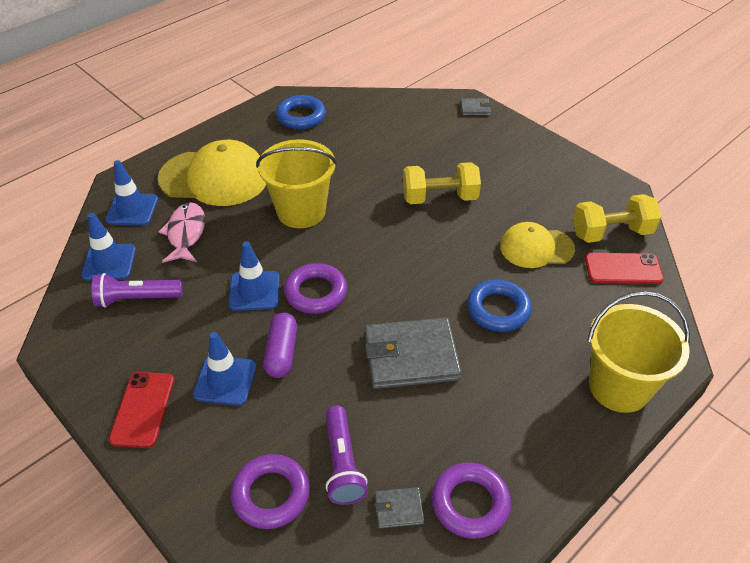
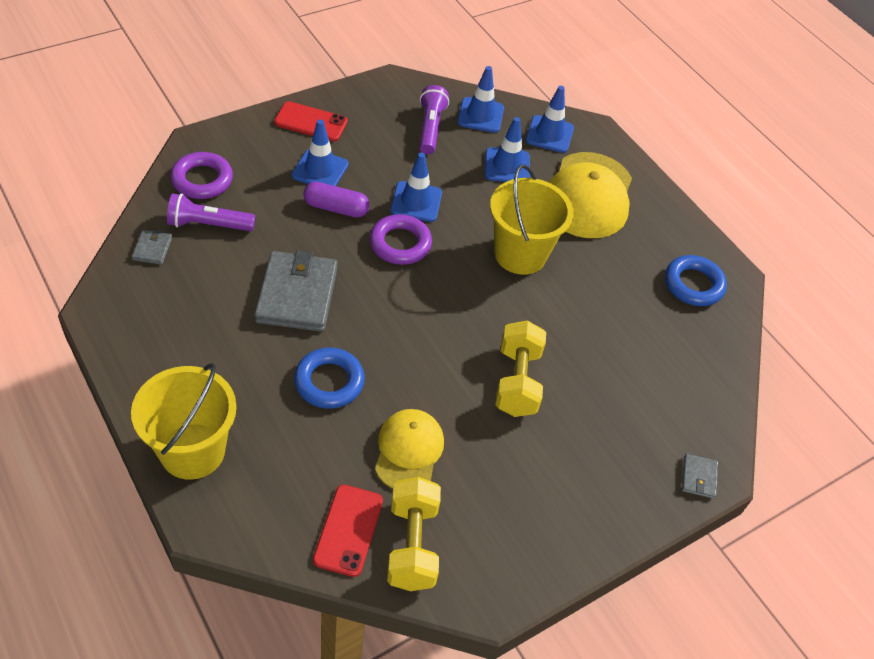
camera: 95 degrees right, 5 degrees up
(186, 233) = (507, 166): pink fish -> blue traffic cone
(470, 503) = (133, 294): purple ring -> none

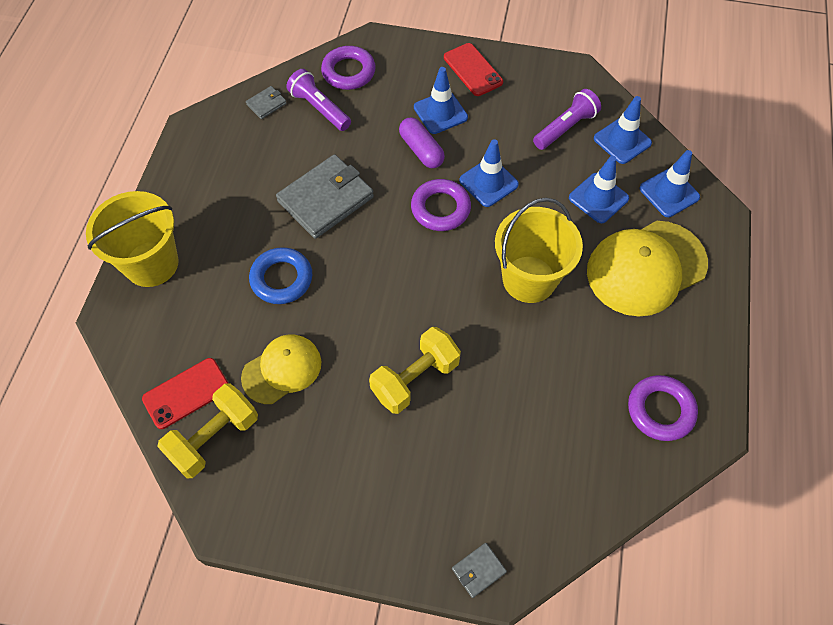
camera: 50 degrees right, 10 degrees up
(693, 284) = (660, 410): blue ring -> purple ring

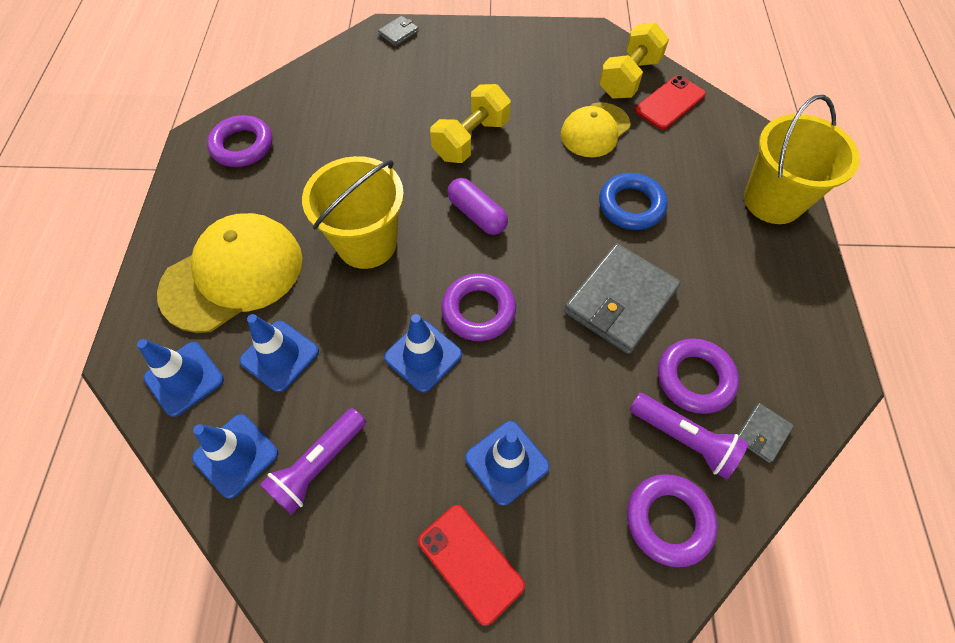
camera: 170 degrees right, 0 degrees up
(294, 140) = (694, 378): none -> purple ring
(421, 150) = (520, 391): purple capsule -> purple capsule (477, 214)

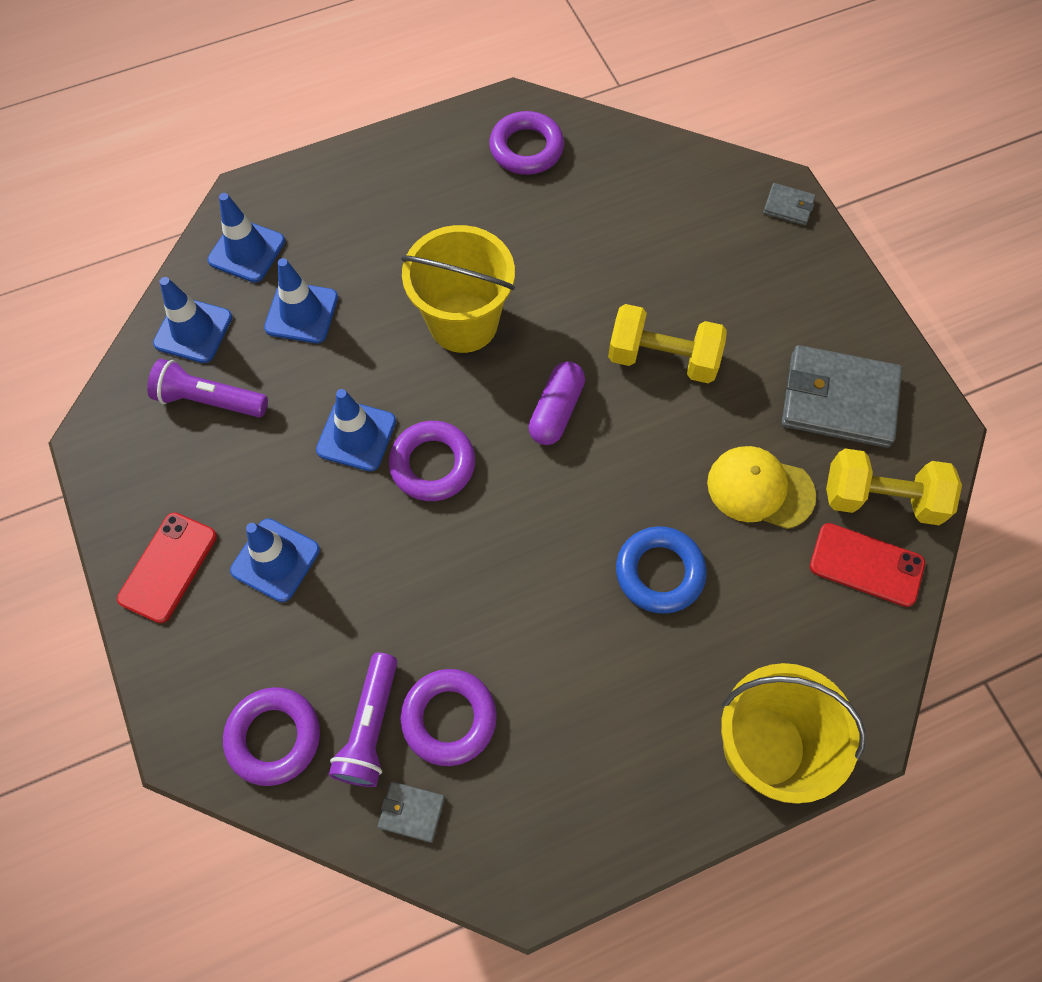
camera: 65 degrees right, 5 degrees up
(233, 275) = (369, 228): yellow cap -> none
(620, 301) = (514, 605): grey wallet -> grey wallet (839, 400)

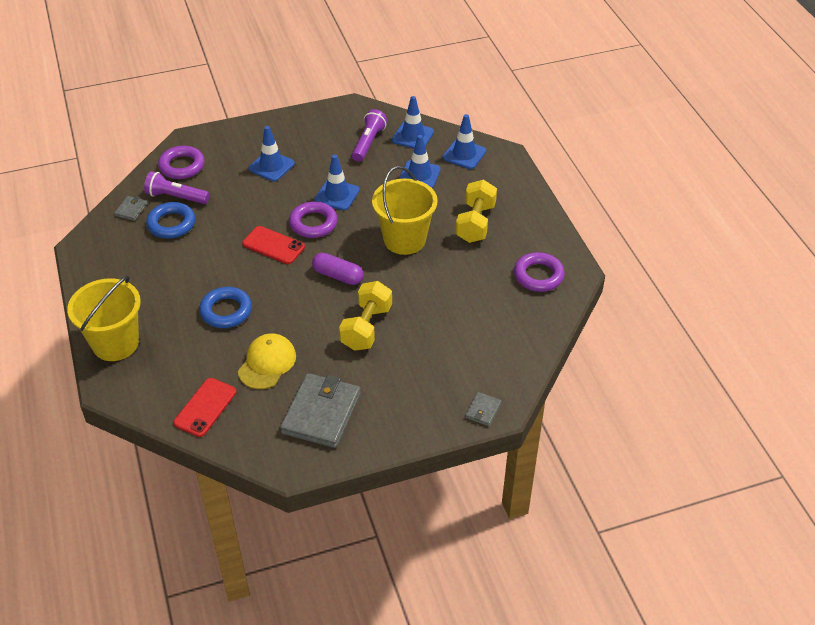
camera: 95 degrees right, 20 degrees down
(168, 567) = (277, 131): red phone -> red phone (273, 245)
(449, 718) = (171, 224): purple ring -> blue ring
(881, 498) = (247, 423): yellow dumbbell -> yellow dumbbell (475, 223)

